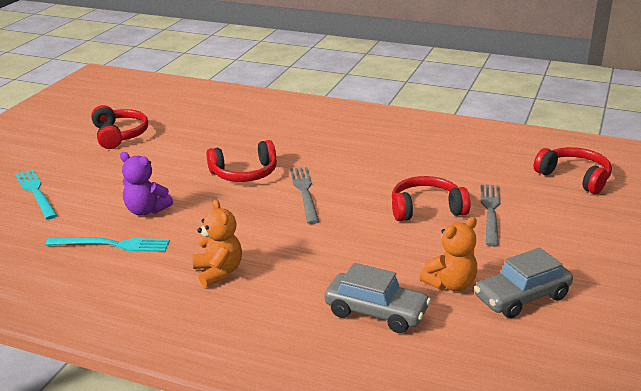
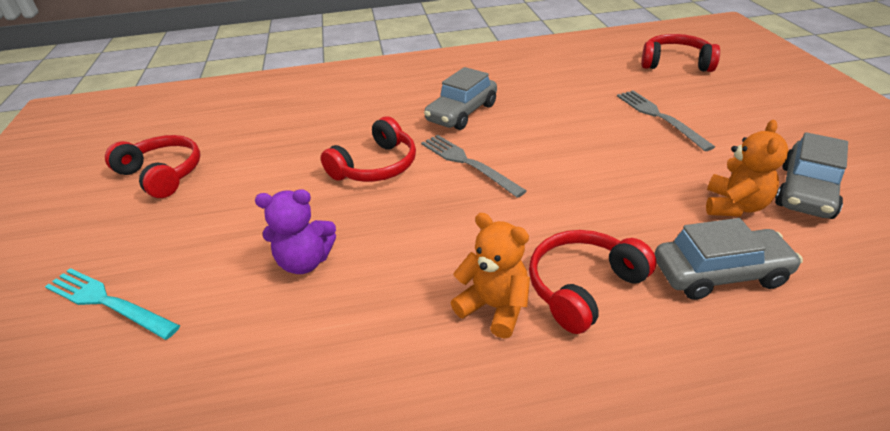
camera: 30 degrees left, 10 degrees up
(112, 245) = (310, 334): turquoise fork -> none
(344, 159) = (462, 113): none -> grey car
(426, 209) = (604, 136): red headphones -> red headphones (583, 287)

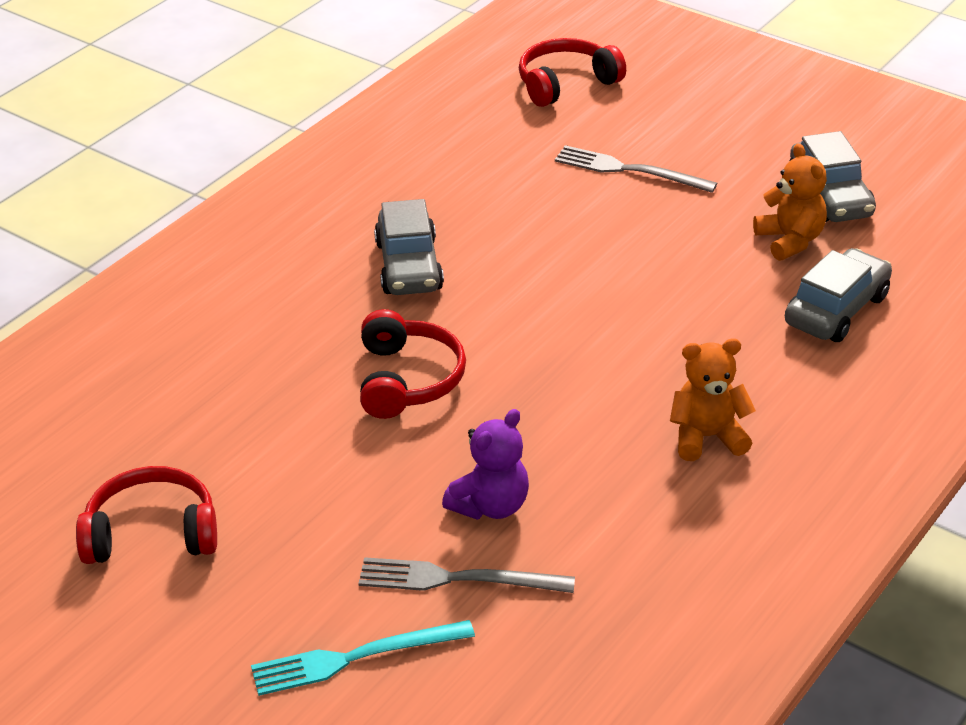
camera: 45 degrees left, 0 degrees up
(468, 163) = (503, 323): grey fork -> grey fork (457, 579)
(583, 287) = (753, 380): red headphones -> none

